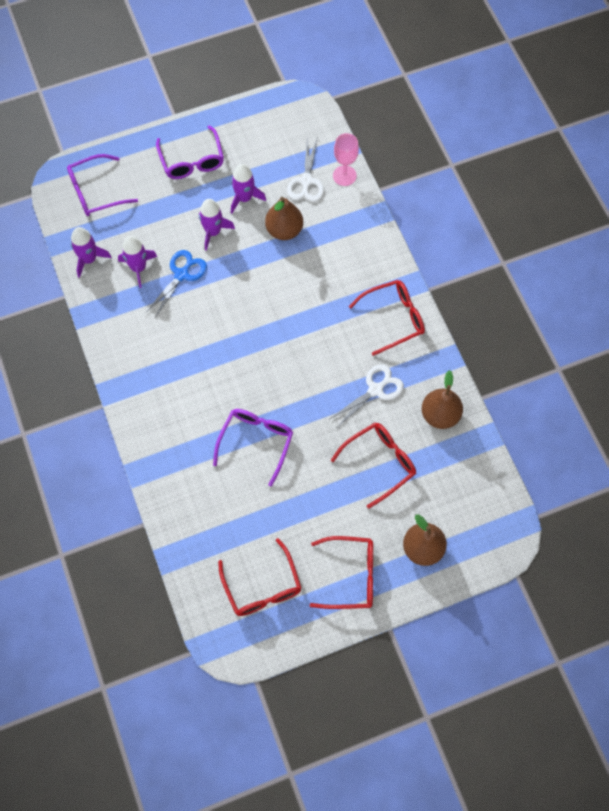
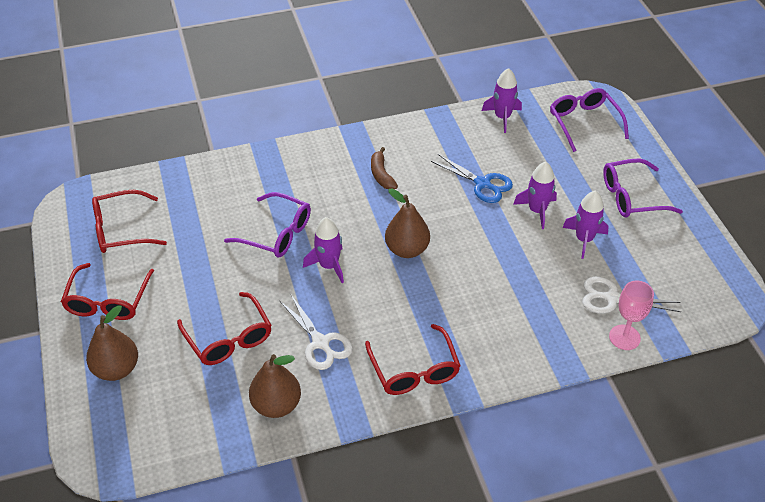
camera: 95 degrees right, 20 degrees down
(138, 268) = (492, 152): purple rocket -> purple rocket (329, 266)
(173, 360) = (381, 175): none -> brown banana
(284, 230) = (541, 272): brown pear -> brown pear (407, 249)

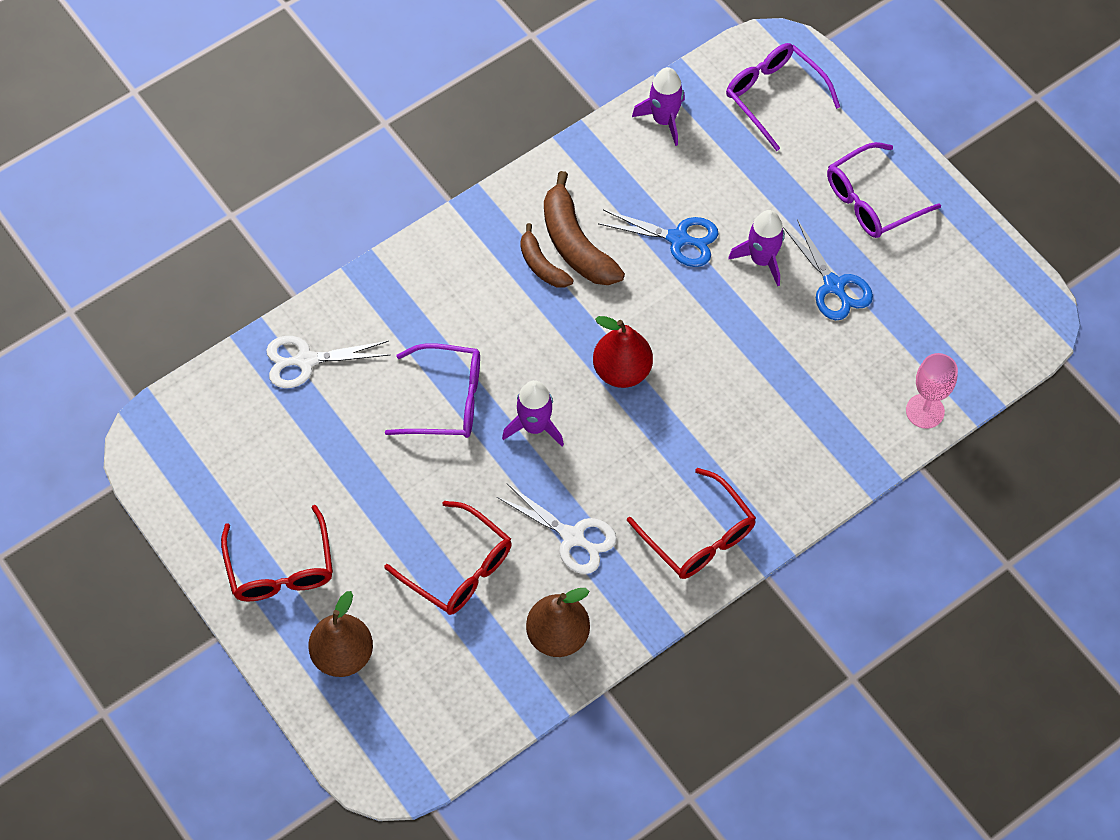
camera: 20 degrees left, 15 degrees up
(121, 230) = (240, 460): red glasses -> none
(407, 249) = (622, 371): brown pear -> red pear
(410, 169) = (575, 244): none -> brown banana
(584, 239) = (834, 285): purple rocket -> blue scissors
(612, 298) = (895, 361): white scissors -> white scissors (306, 360)

